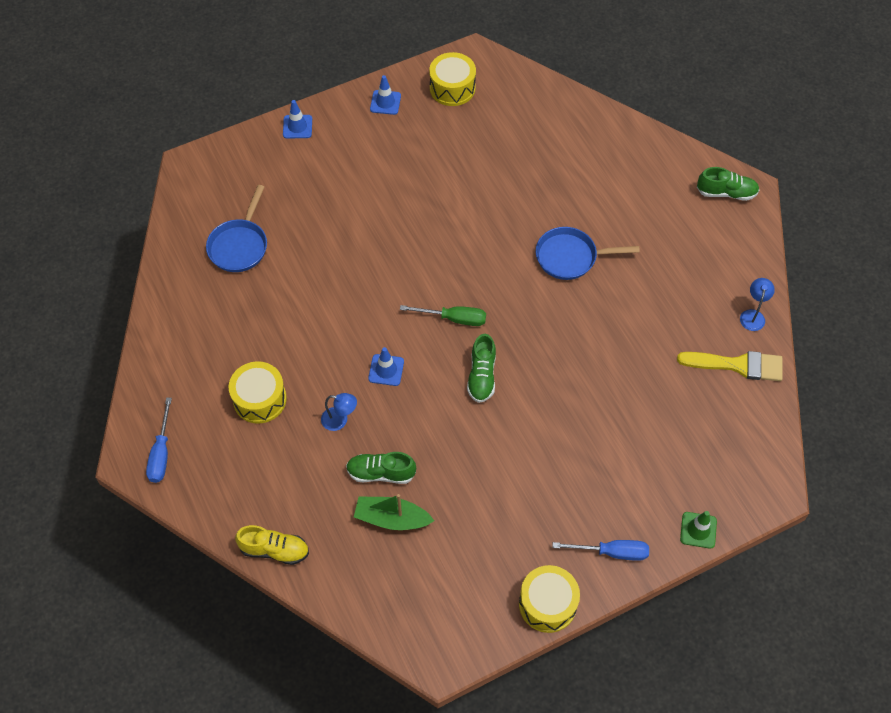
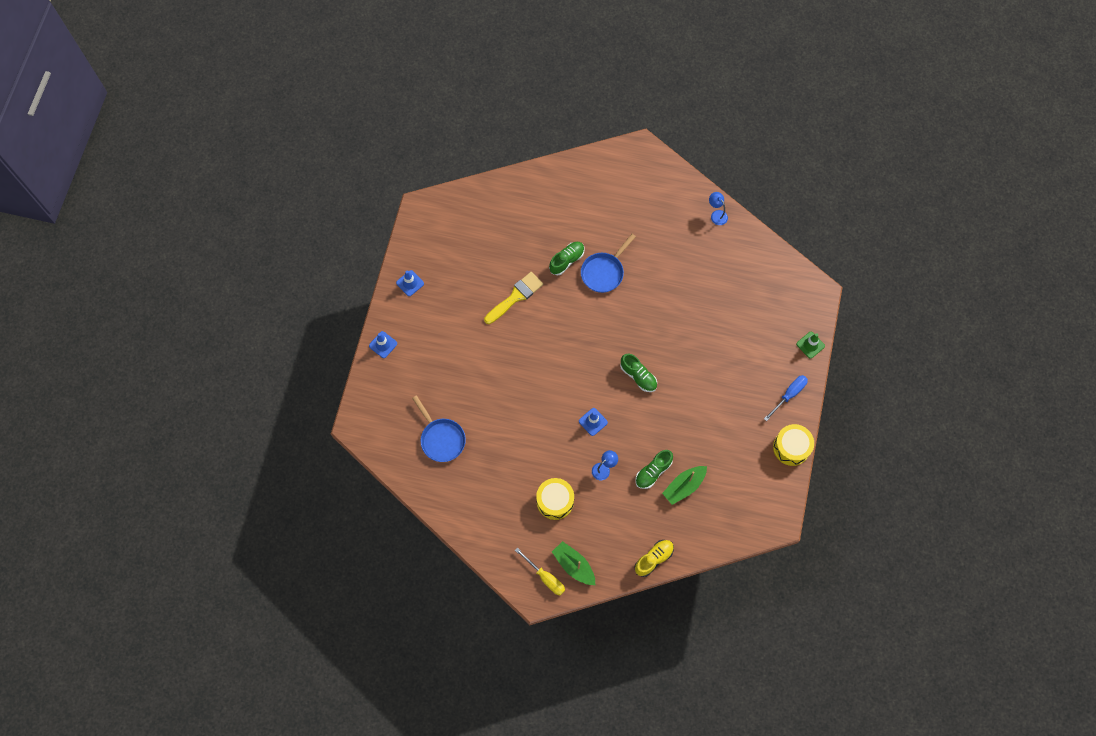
camera: 50 degrees left, 10 degrees up
(161, 453) = (545, 577): blue screwdriver -> yellow screwdriver
(199, 472) = (574, 565): none -> green boat
(452, 88) = (433, 239): yellow drum -> none
(454, 318) = (591, 362): green screwdriver -> none
(726, 193) = (633, 161): green shoe -> green shoe (566, 260)
(737, 365) = (738, 247): yellow brush -> yellow brush (515, 296)

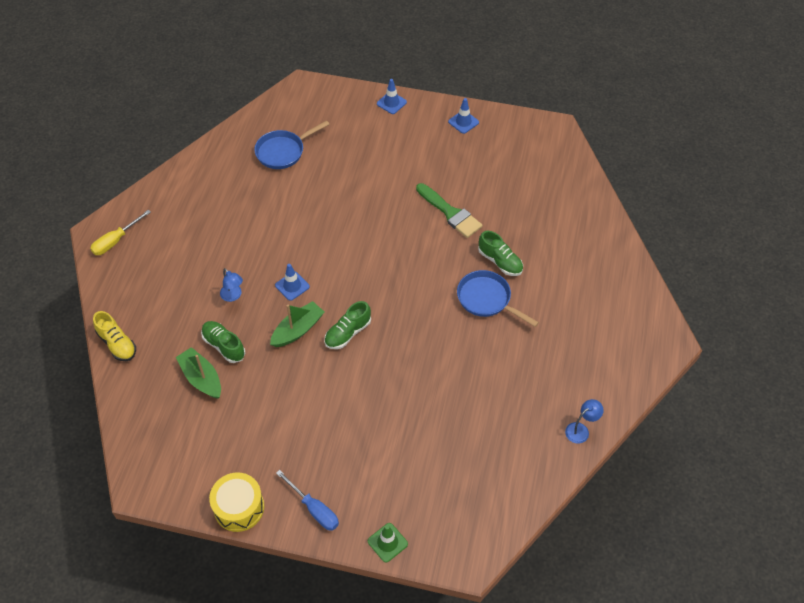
camera: 90 degrees right, 15 degrees down
(515, 296) = (450, 213): yellow brush -> green brush
(555, 501) = (200, 249): yellow drum -> none
(574, 565) = (124, 266): green boat -> green boat (298, 330)

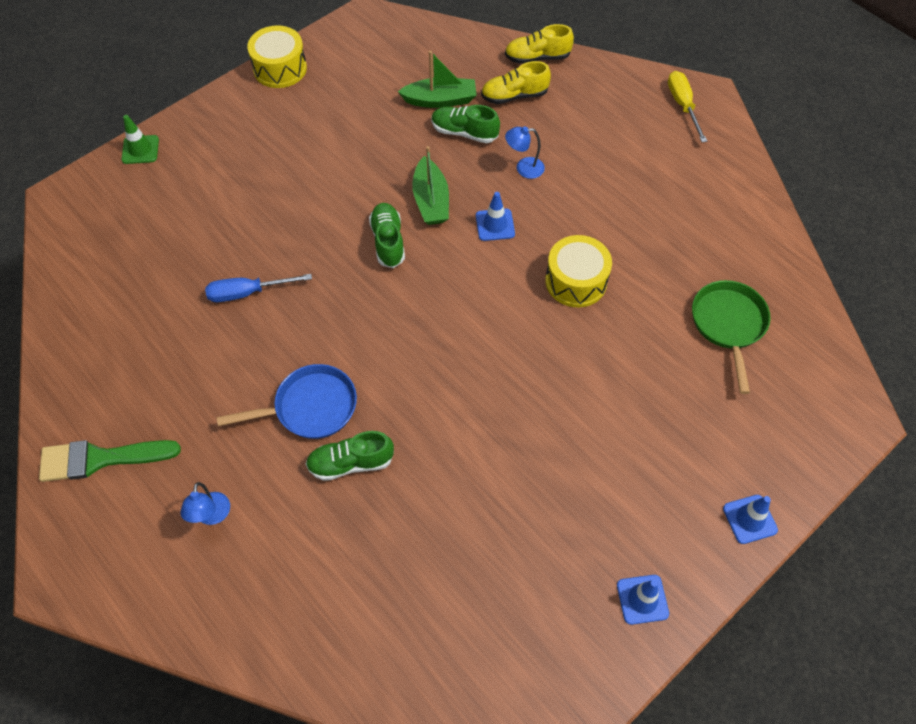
camera: 125 degrees right, 5 degrees up
(167, 336) = (514, 96): none -> yellow shoe
(224, 346) = (464, 132): green shoe -> green shoe turned 150 degrees counterclockwise
(283, 151) = (728, 325): blue pan -> green pan
(304, 227) = (576, 281): none -> yellow drum
(314, 509) = (225, 116): blue screwdriver -> blue screwdriver (247, 293)
(450, 213) = (476, 458): green brush -> green brush (100, 459)
(581, 430) = (68, 383): blue lamp -> blue lamp (212, 516)

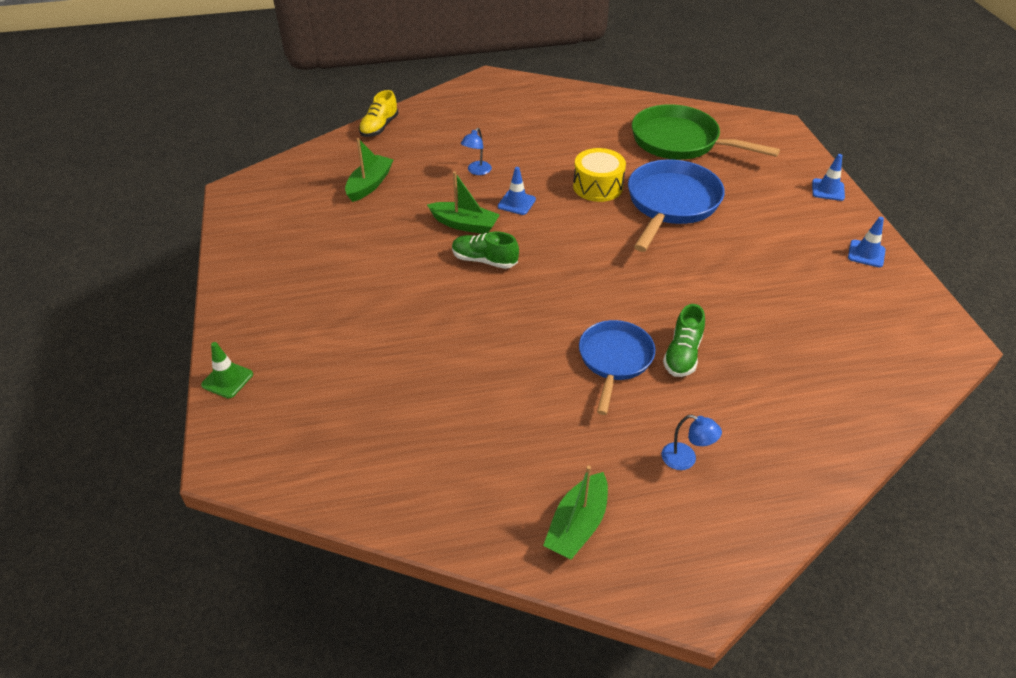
camera: 60 degrees left, 15 degrees down
(100, 459) = (577, 525): green brush -> green boat
(247, 293) = (467, 359): blue screwdriver -> none
(280, 68) = (234, 256): yellow drum -> none
(464, 132) = (414, 185): green shoe -> none
(514, 96) = (404, 150): yellow shoe -> none
(594, 362) = (671, 204): none -> blue pan
(682, 105) = (489, 89): yellow screwdriver -> none
(728, 325) = (680, 142): green pan -> green pan, size x1.53

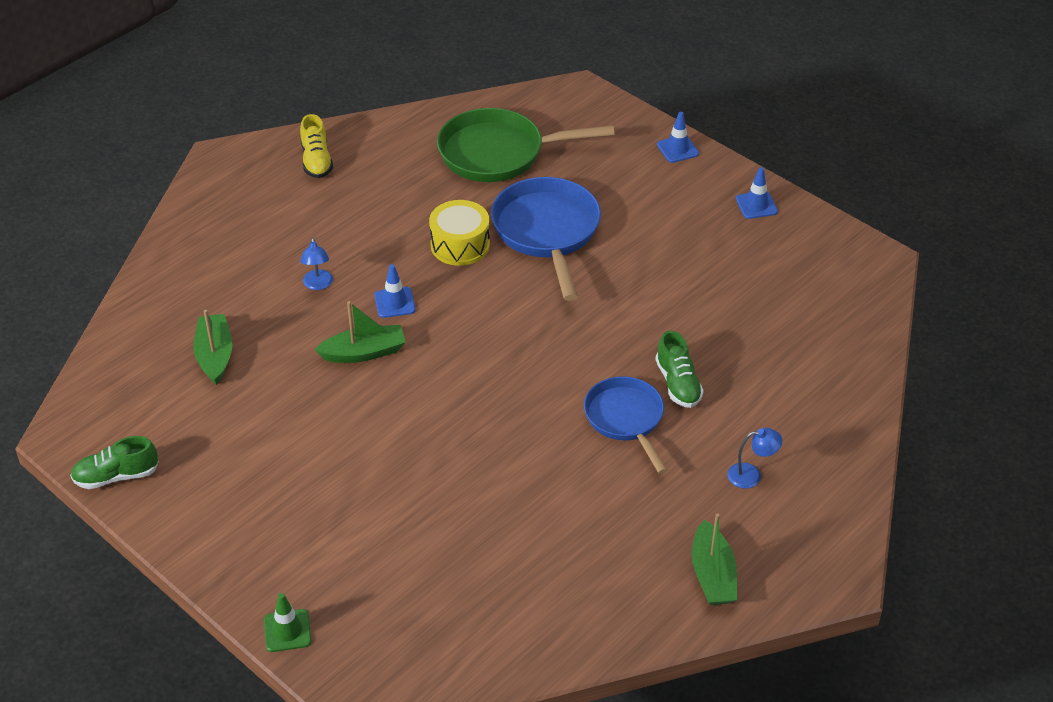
camera: 35 degrees left, 0 degrees up
(379, 127) = (152, 280): yellow shoe -> yellow shoe (316, 161)
(484, 260) = (421, 381): green shoe -> green shoe (116, 476)

